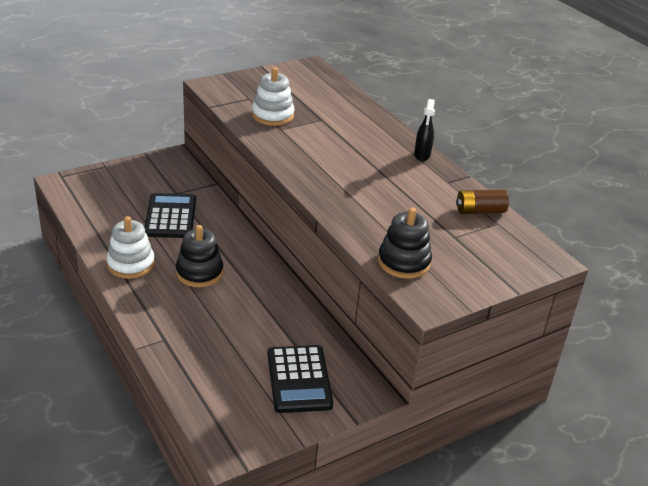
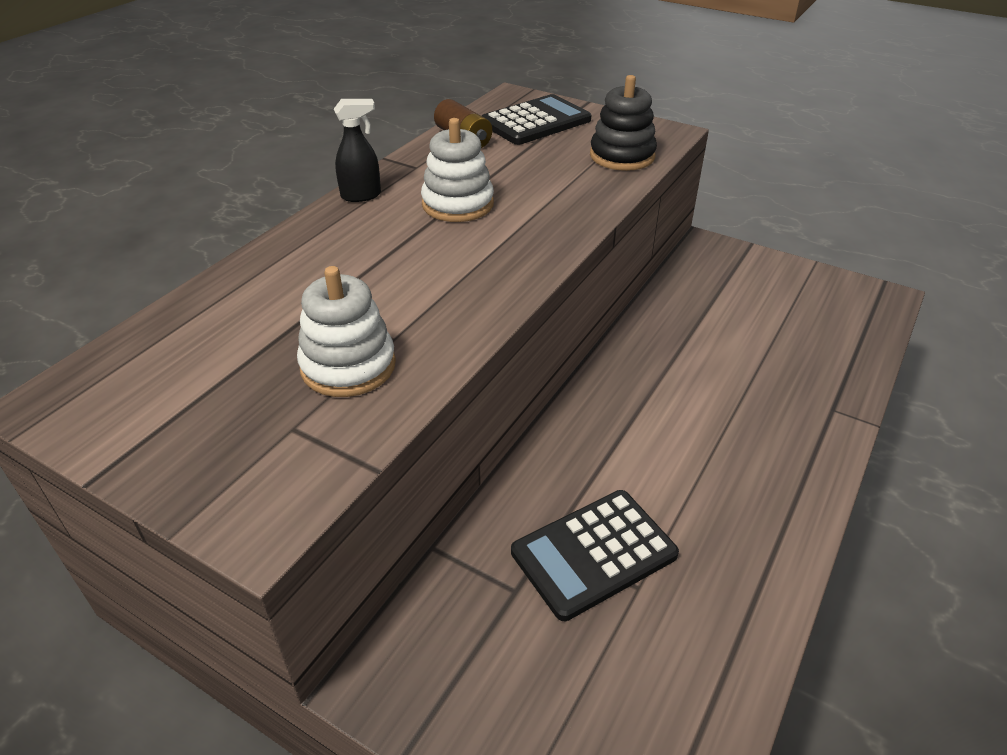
camera: 115 degrees left, 5 degrees up
(131, 264) = (757, 529): white stacking toy -> white stacking toy (457, 204)
(199, 272) = (686, 441): black stacking toy -> none
(299, 379) = (750, 289): black calculator -> black calculator (535, 121)

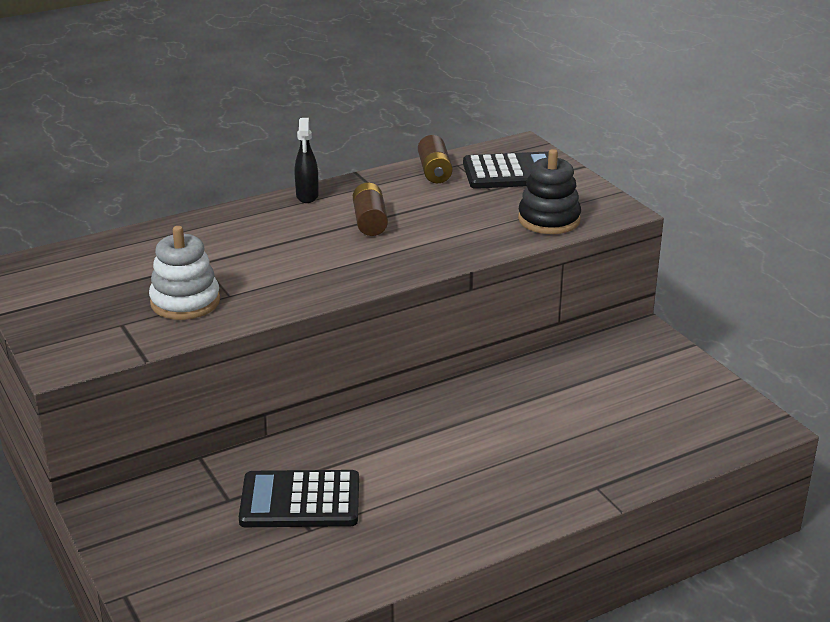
camera: 30 degrees right, 10 degrees down
(361, 195) = (307, 196): black spray bottle -> black spray bottle turned 75 degrees clockwise
(457, 204) = (370, 222): white stacking toy -> brown battery

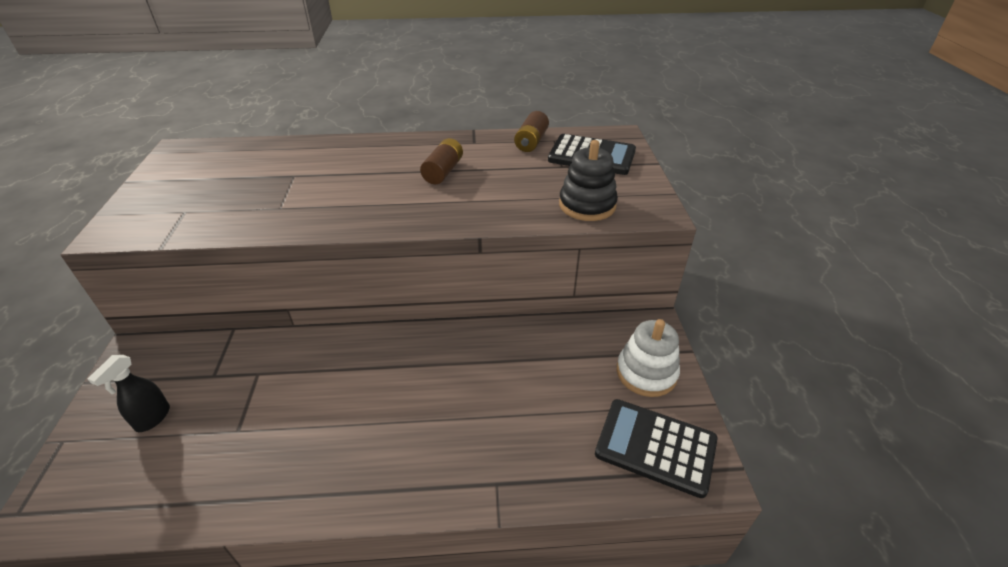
camera: 25 degrees right, 10 degrees up
(185, 302) = (245, 205): white stacking toy -> white stacking toy (646, 373)
(300, 500) = (257, 397): black calculator -> black calculator (655, 447)
(307, 196) = (420, 141): black spray bottle -> black spray bottle (152, 418)

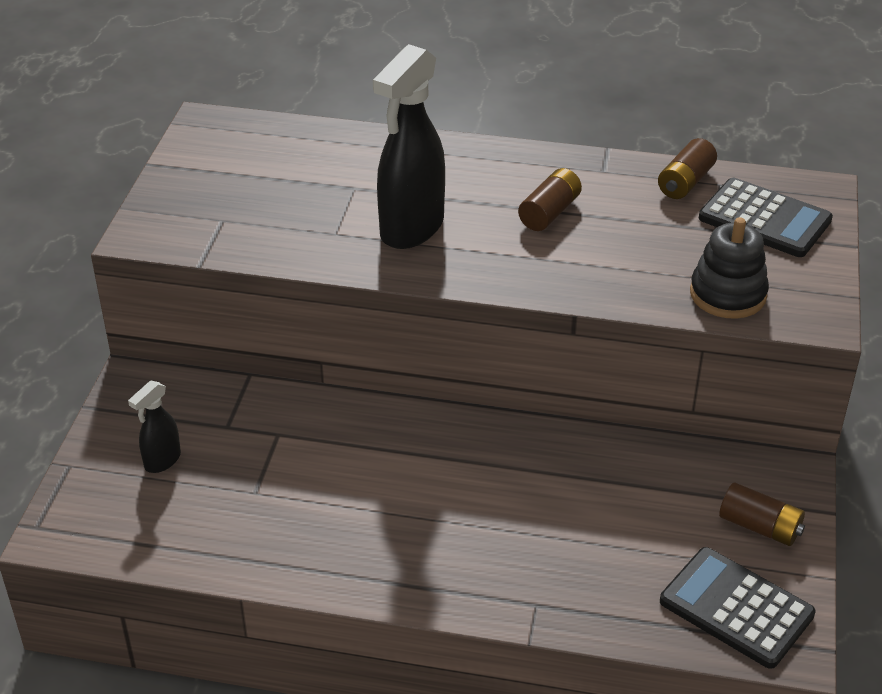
camera: 15 degrees right, 0 degrees up
(341, 196) = (411, 229): none -> black spray bottle
(646, 373) = (759, 527): white stacking toy -> brown battery

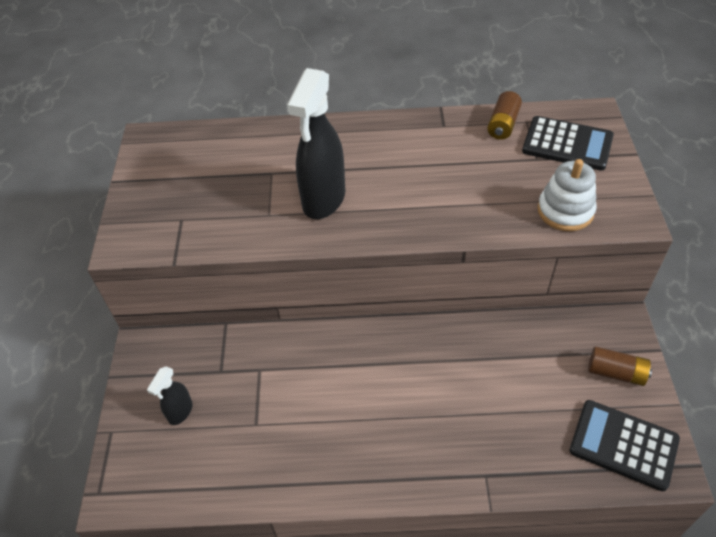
camera: 10 degrees left, 10 degrees up
(549, 212) = (418, 167): brown battery -> none
(728, 294) = (565, 211): black stacking toy -> white stacking toy

